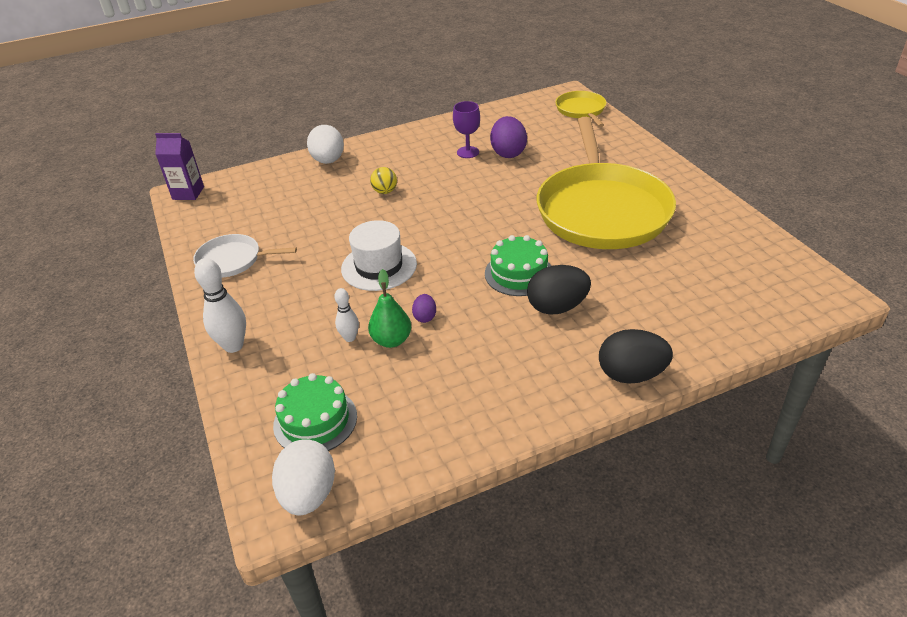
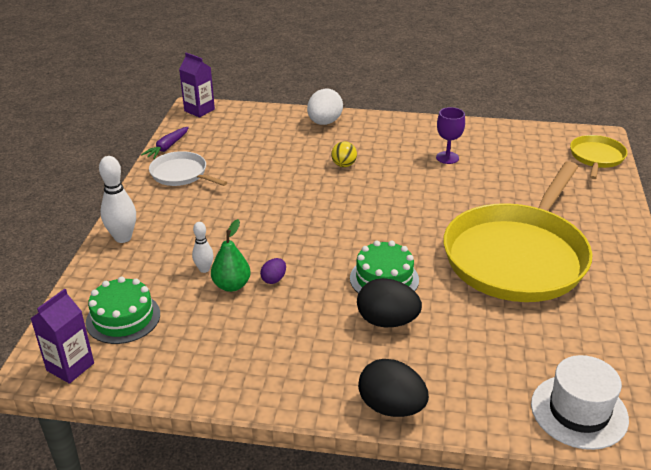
camera: 30 degrees right, 5 degrees down
(190, 240) = (167, 147): none -> purple carrot
(309, 494) = (70, 367): white egg -> purple carton
(379, 266) = (279, 224): white hat -> white hat (579, 411)
(508, 153) = (483, 171): purple egg -> none

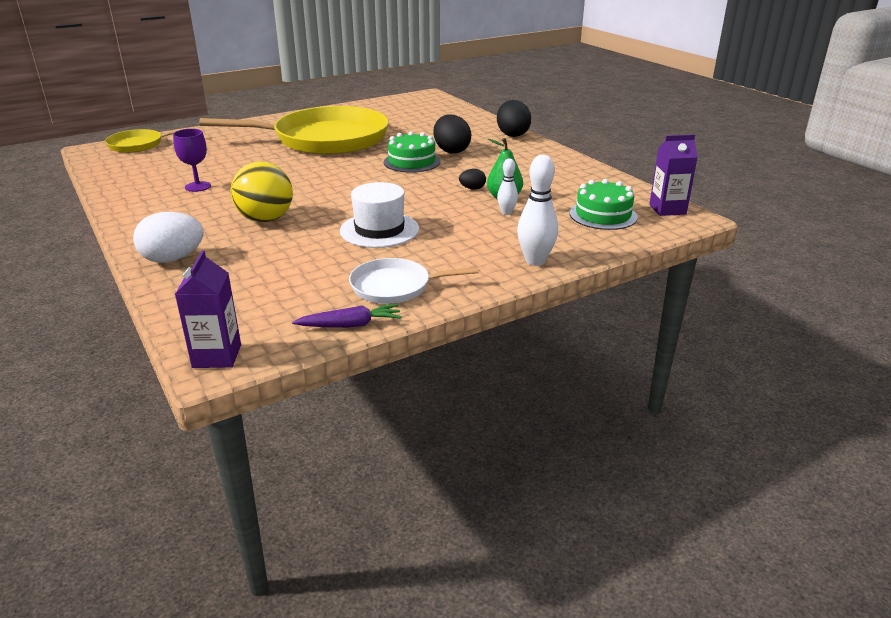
camera: 130 degrees left, 5 degrees down
(181, 174) = (395, 286): white pan -> white pan turned 90 degrees clockwise
(274, 279) = (472, 188): purple egg -> black egg
(344, 165) = (265, 219): yellow ball -> yellow ball, size x1.93
(579, 411) = (441, 108): white hat -> white hat (379, 230)

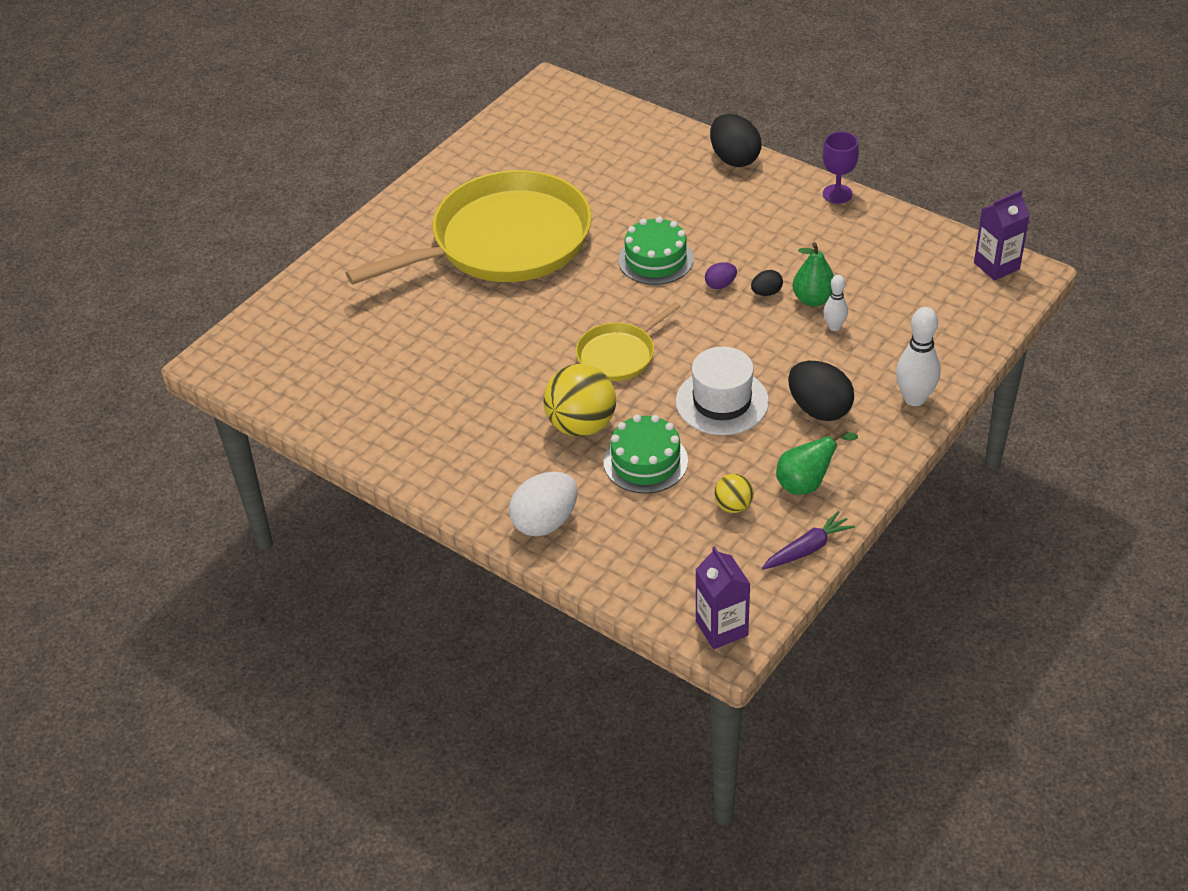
camera: 20 degrees left, 15 degrees up
(139, 145) = (265, 330): yellow pan -> yellow pan (619, 355)
(198, 186) = (440, 392): purple goblet -> purple goblet (837, 194)
(321, 285) = (733, 506): none -> yellow ball
(395, 286) = (807, 483): white pan -> green pear
(443, 179) = (720, 285): none -> purple egg
(451, 151) = (685, 220): black egg -> black egg (819, 409)
(603, 215) = (936, 298): green cake -> green cake (645, 461)

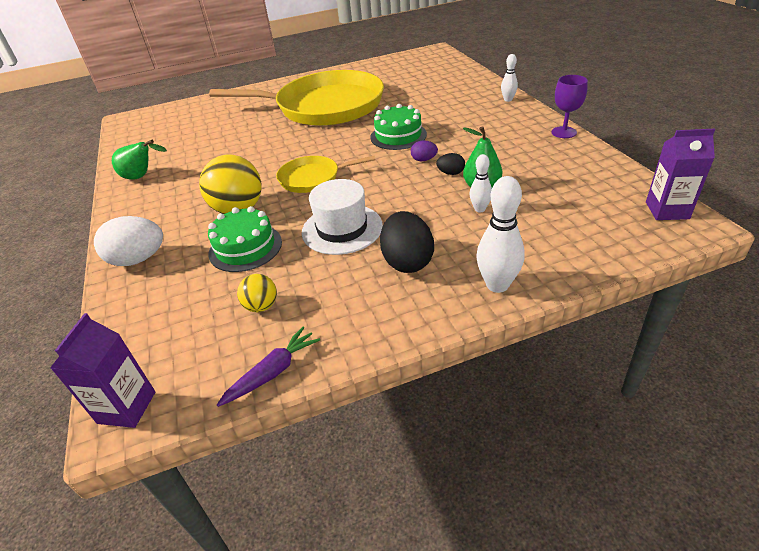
camera: 35 degrees right, 5 degrees down
(734, 158) = (508, 99): black egg -> white bowling pin
(807, 483) = (335, 315): green pear -> green pear (142, 177)
(807, 549) = (272, 372): purple carrot -> purple carrot turned 45 degrees counterclockwise

